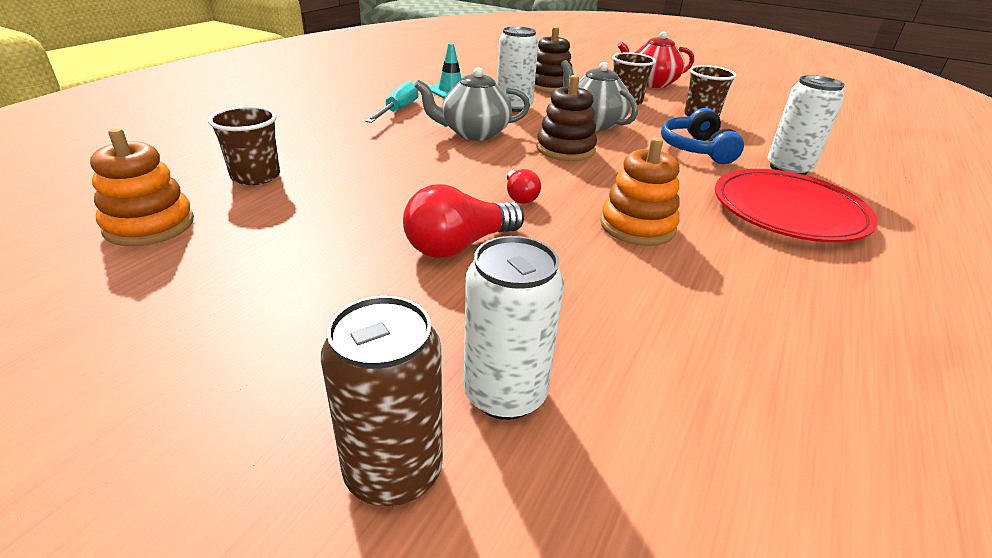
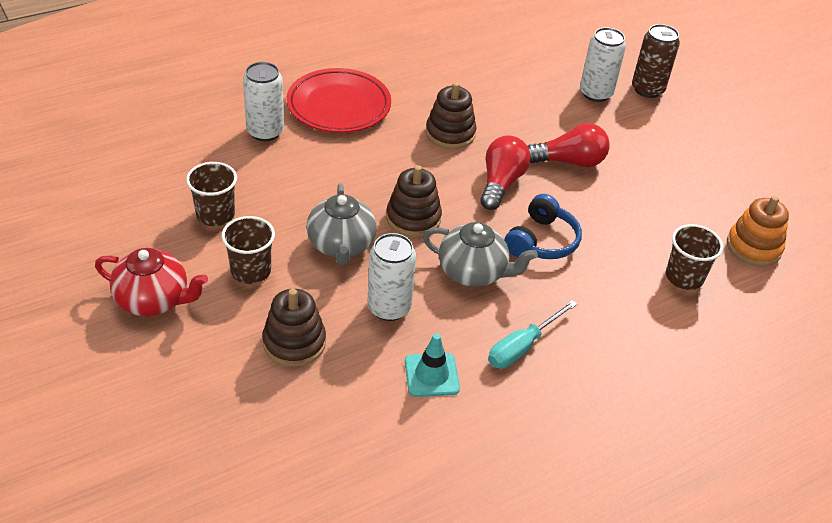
camera: 150 degrees left, 10 degrees up
(520, 196) = (501, 183): red light bulb -> red light bulb, size x1.79
(637, 226) = (450, 134): orange stacking toy -> brown stacking toy
(696, 149) = (301, 176): blue headphones -> blue headphones (542, 241)

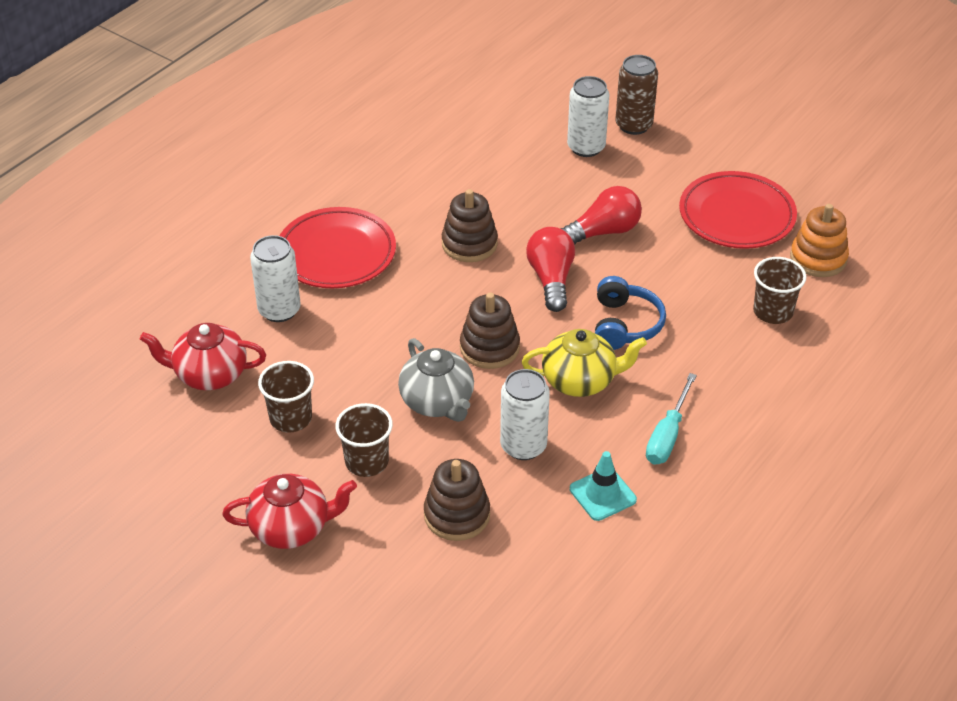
camera: 20 degrees left, 0 degrees up
(178, 160) = (210, 375): none -> red teapot
(473, 272) = (580, 380): grey teapot -> yellow teapot
(697, 188) = (736, 216): none -> red plate

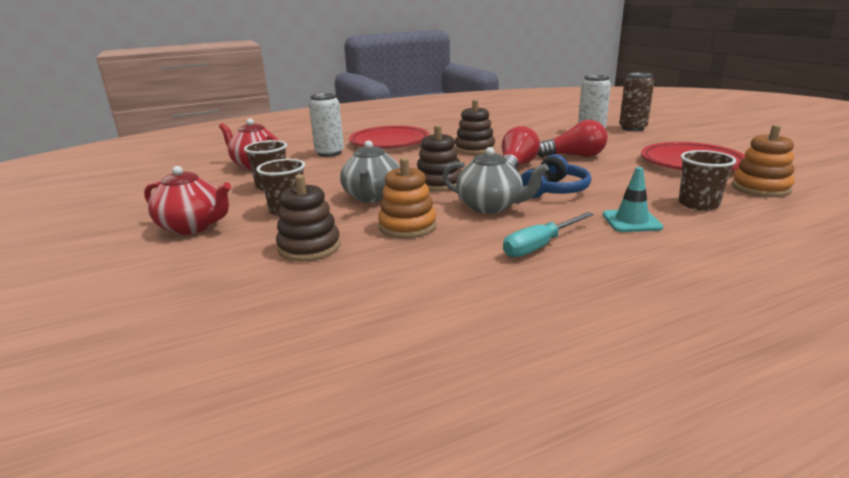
camera: 30 degrees right, 20 degrees down
(523, 446) = (407, 226): white can -> orange stacking toy
(580, 380) = (490, 207): yellow teapot -> grey teapot
(602, 494) = (443, 265): turquoise traffic cone -> turquoise traffic cone (631, 221)

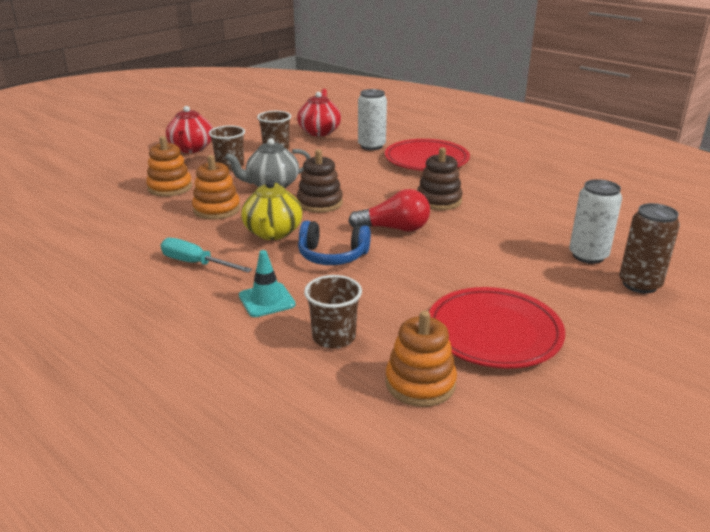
camera: 65 degrees right, 5 degrees up
(309, 247) = (170, 187): brown stacking toy -> orange stacking toy
(490, 207) = (273, 233): grey teapot -> yellow teapot
(574, 156) = (458, 255): red light bulb -> none

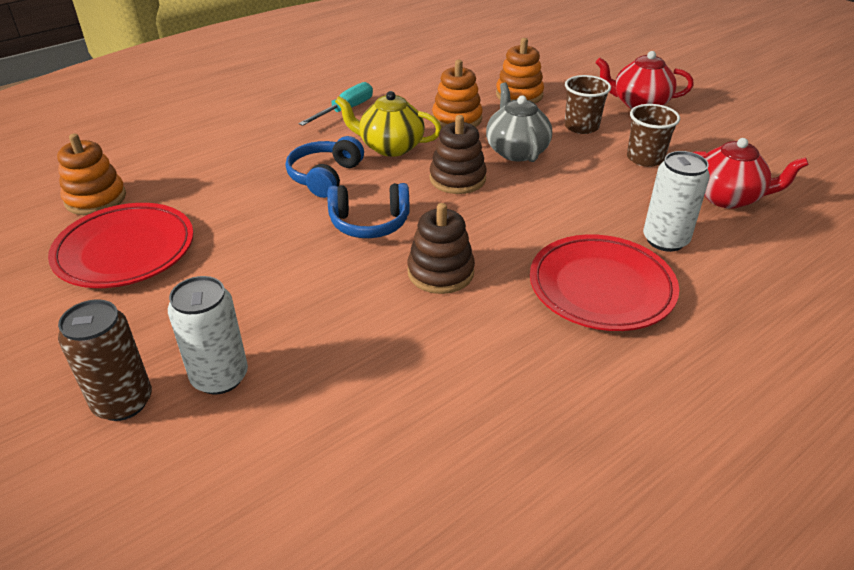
camera: 100 degrees right, 10 degrees up
(267, 300) = (264, 140): turquoise traffic cone -> none
(334, 337) = (187, 166): brown cup -> none
(394, 229) = (369, 223): red light bulb -> blue headphones

